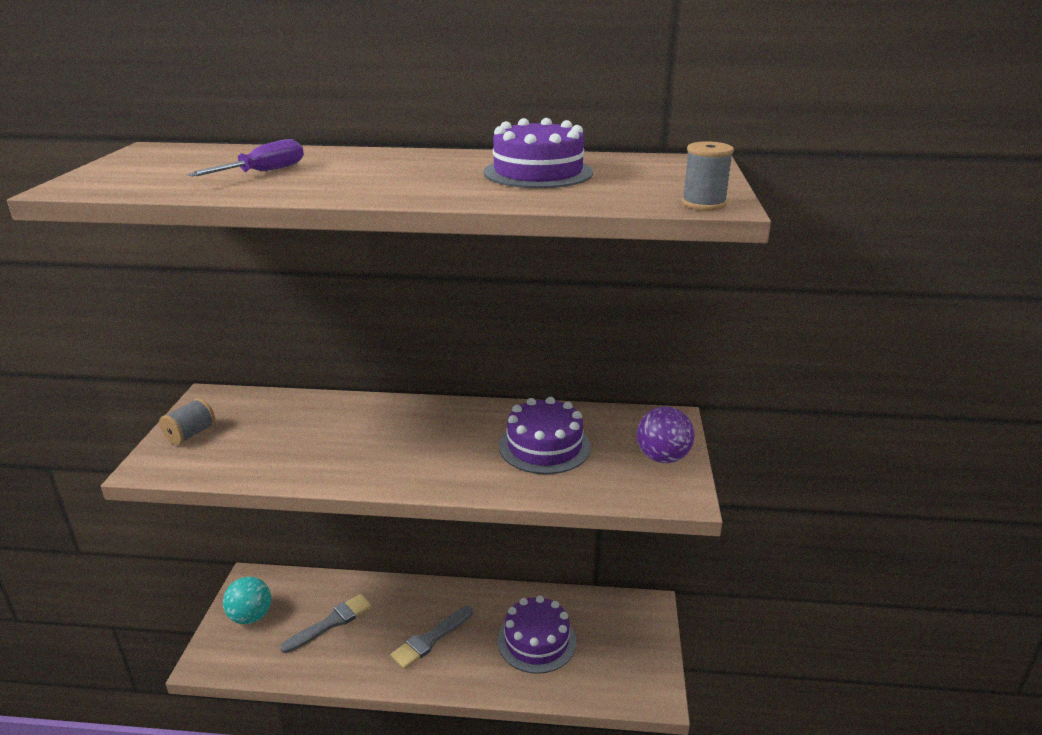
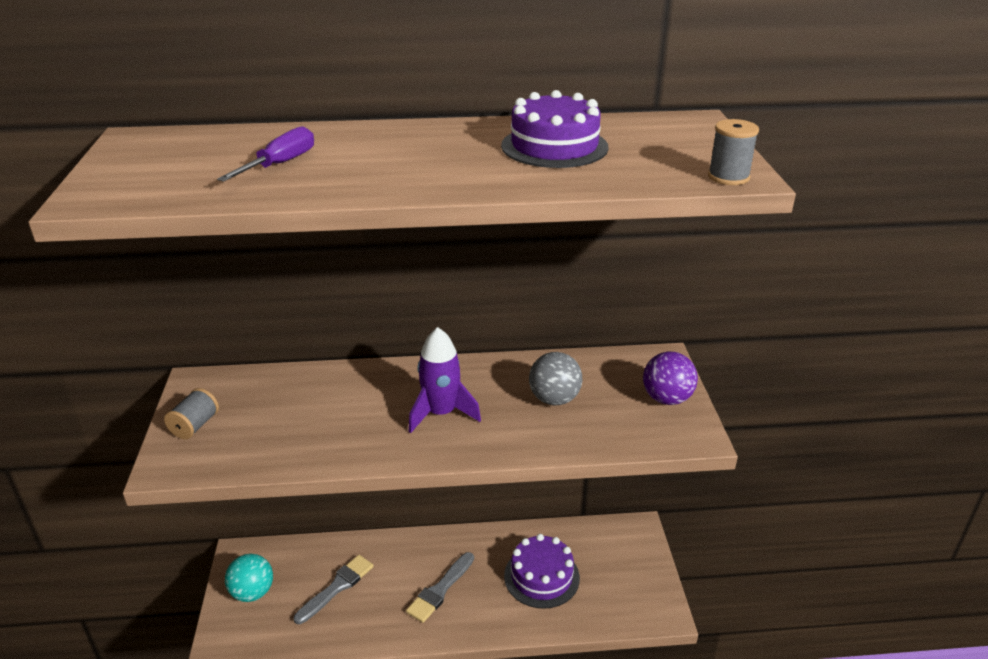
camera: 10 degrees left, 5 degrees up
(426, 447) = (441, 413): none -> purple rocket
(544, 446) = (554, 399): purple cake -> grey ball

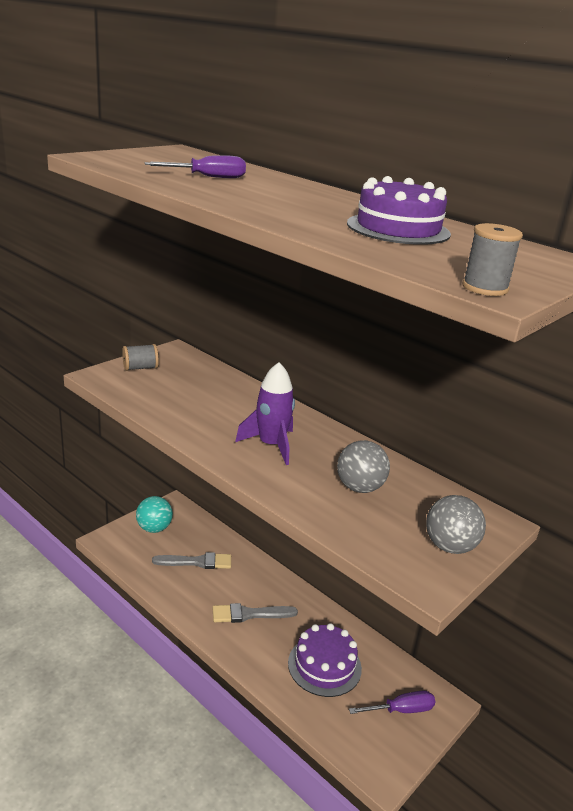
camera: 45 degrees right, 5 degrees down
(623, 560) = (401, 710): none -> purple screwdriver
(667, 399) = (449, 546): purple ball -> grey ball

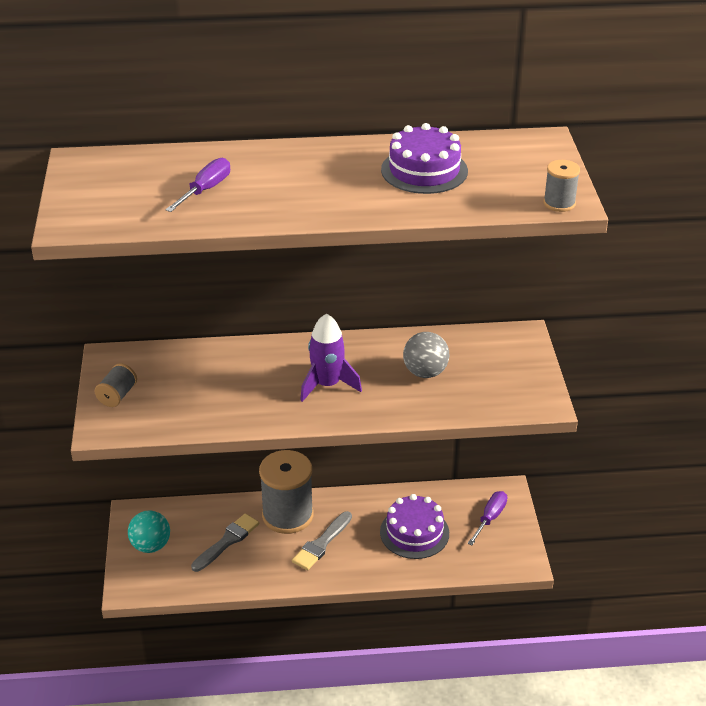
camera: 45 degrees left, 10 degrees up
(256, 578) = (287, 515): none -> grey spool
(449, 546) = (523, 372): grey ball -> none

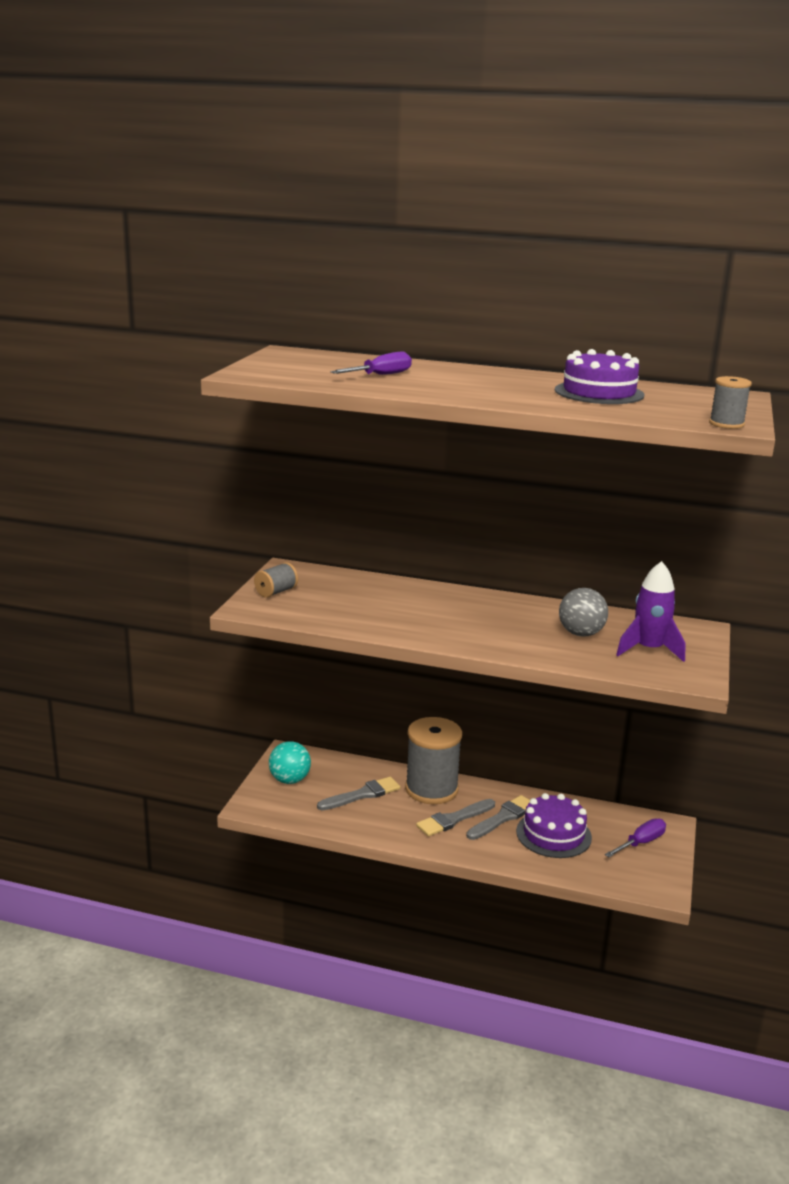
camera: 20 degrees right, 15 degrees down
(327, 385) = (476, 623): purple rocket -> purple rocket (649, 650)
(364, 528) = (503, 817): none -> grey brush

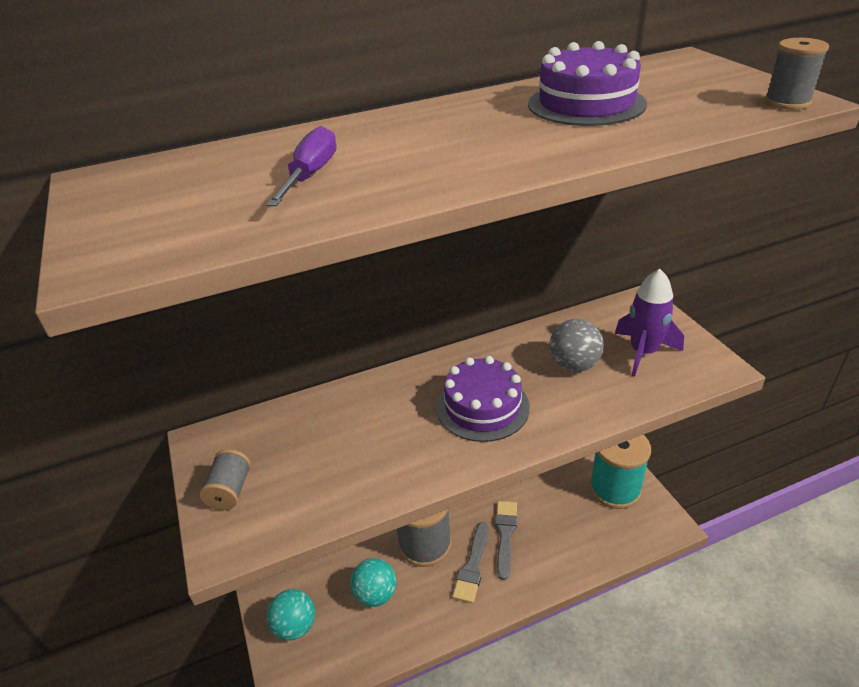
camera: 35 degrees left, 15 degrees up
(362, 794) = (375, 594): grey brush -> turquoise ball
(553, 834) = (555, 525): purple cake -> purple cake (482, 407)
(641, 843) = (615, 488): purple screwdriver -> turquoise spool

